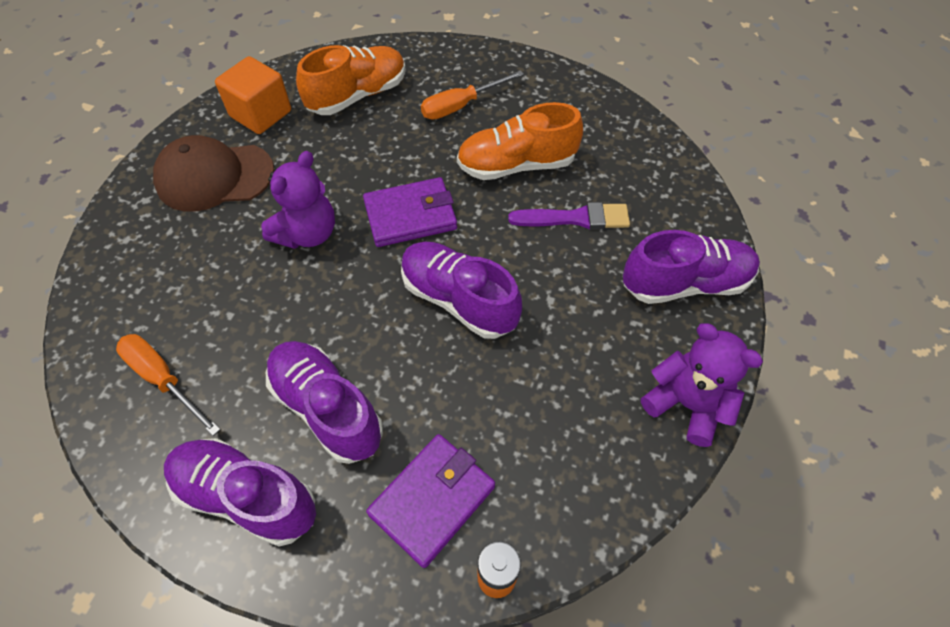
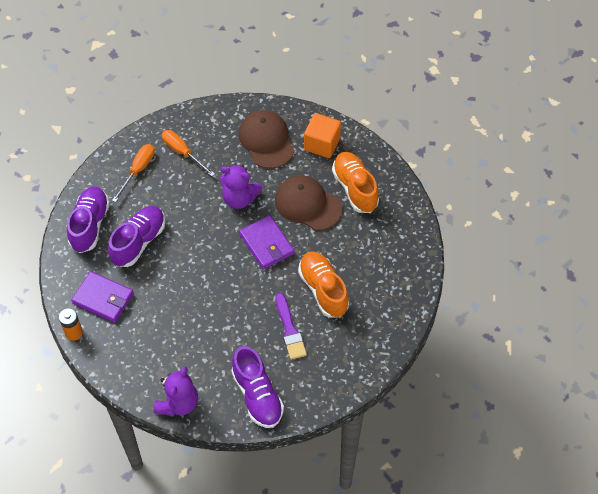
camera: 75 degrees right, 0 degrees up
(357, 95) = (355, 188): orange shoe -> orange shoe turned 150 degrees counterclockwise
(360, 151) = (308, 204): none -> brown cap
(459, 300) = (215, 282): purple shoe -> none
(461, 106) = (365, 247): orange screwdriver -> orange screwdriver (183, 152)

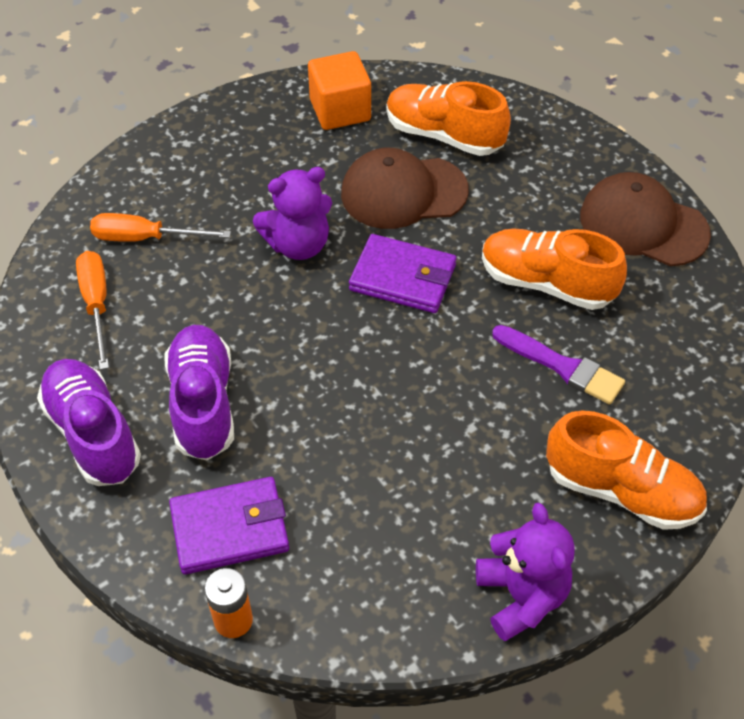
camera: 40 degrees left, 5 degrees down
(257, 395) = (621, 490): purple shoe -> orange shoe
(266, 141) = (257, 151): brown cap -> brown cap (643, 224)

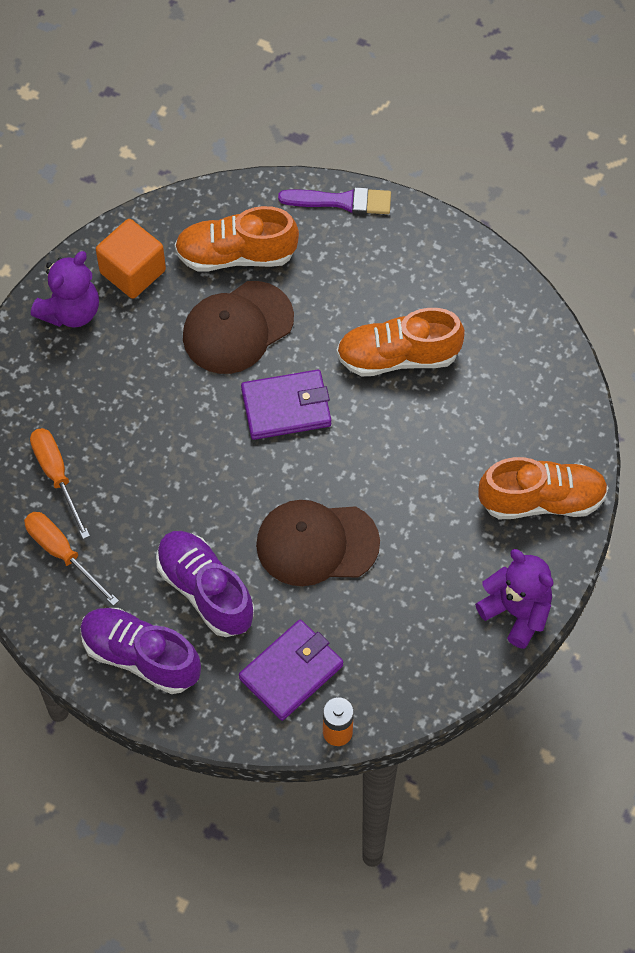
camera: 30 degrees left, 10 degrees up
(145, 238) = (57, 476): orange screwdriver -> orange screwdriver turned 90 degrees clockwise
(298, 245) = (185, 419): purple teddy bear -> purple teddy bear (70, 311)
(561, 366) = (448, 423): purple brush -> purple brush (341, 201)
(643, 224) = (442, 265): brown cap -> brown cap (316, 543)

